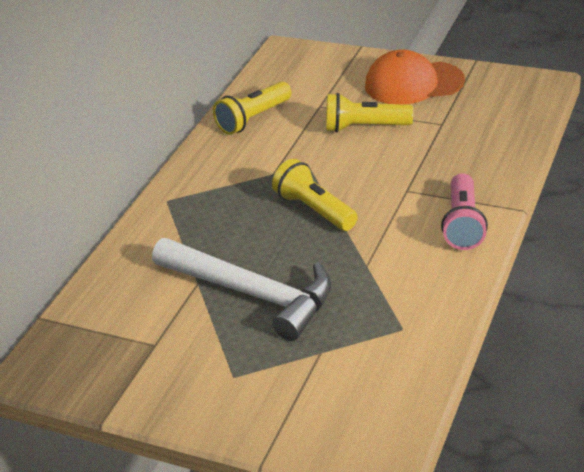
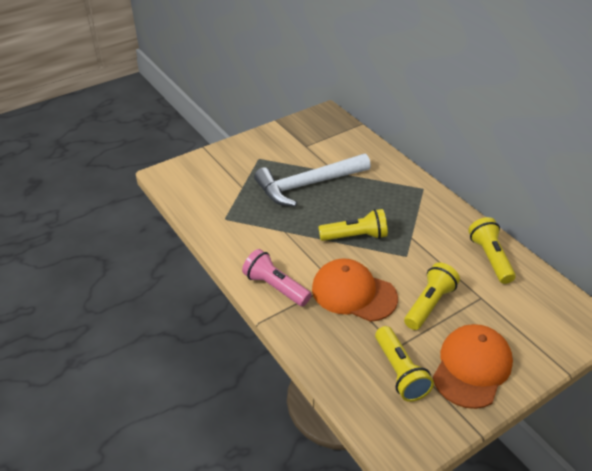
camera: 120 degrees right, 5 degrees up
(405, 173) = (353, 293): none -> orange cap
(467, 111) = (400, 372): none -> yellow flashlight

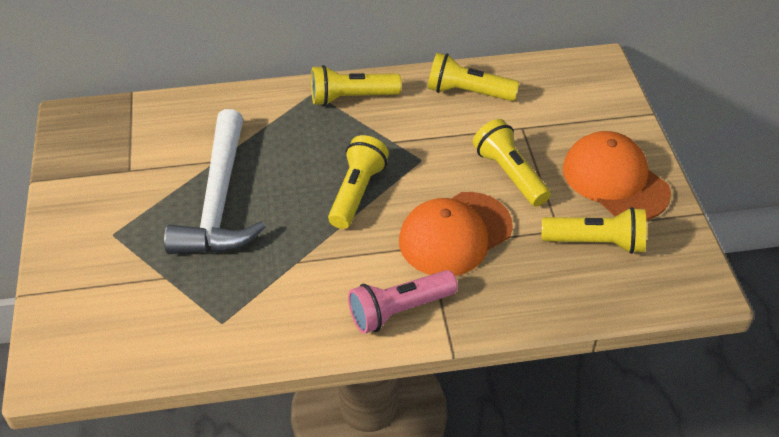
camera: 65 degrees left, 5 degrees up
(434, 206) = (351, 98): none -> yellow flashlight

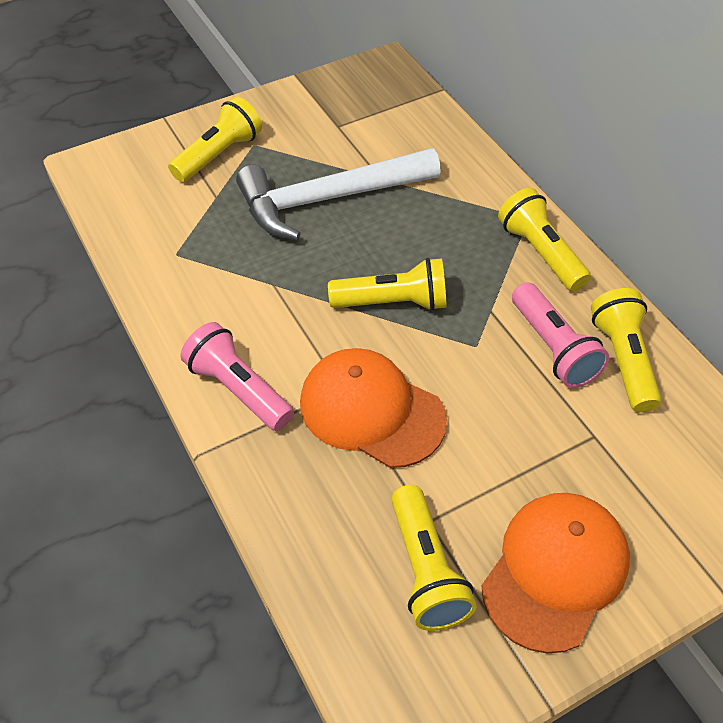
camera: 70 degrees right, 5 degrees up
(442, 121) = (553, 348): none -> pink flashlight
(509, 174) = (499, 442): yellow flashlight -> yellow flashlight (219, 155)

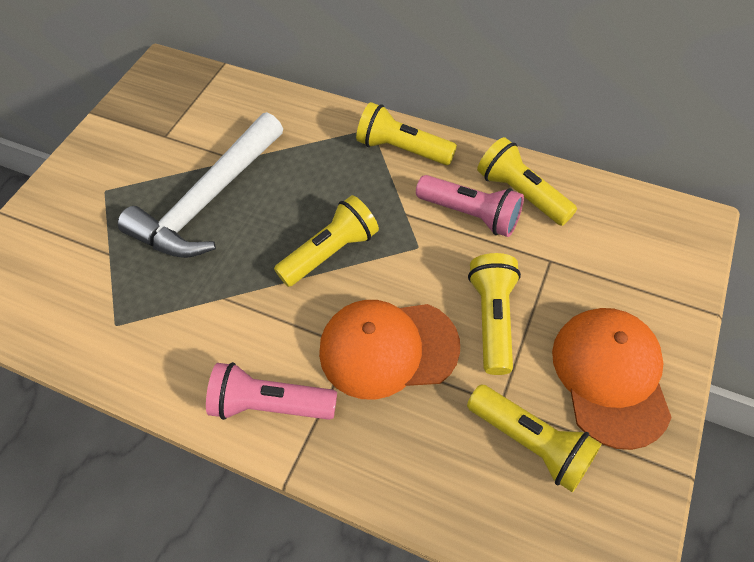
camera: 35 degrees left, 5 degrees up
(219, 155) = (80, 216): yellow flashlight -> yellow flashlight (492, 319)

